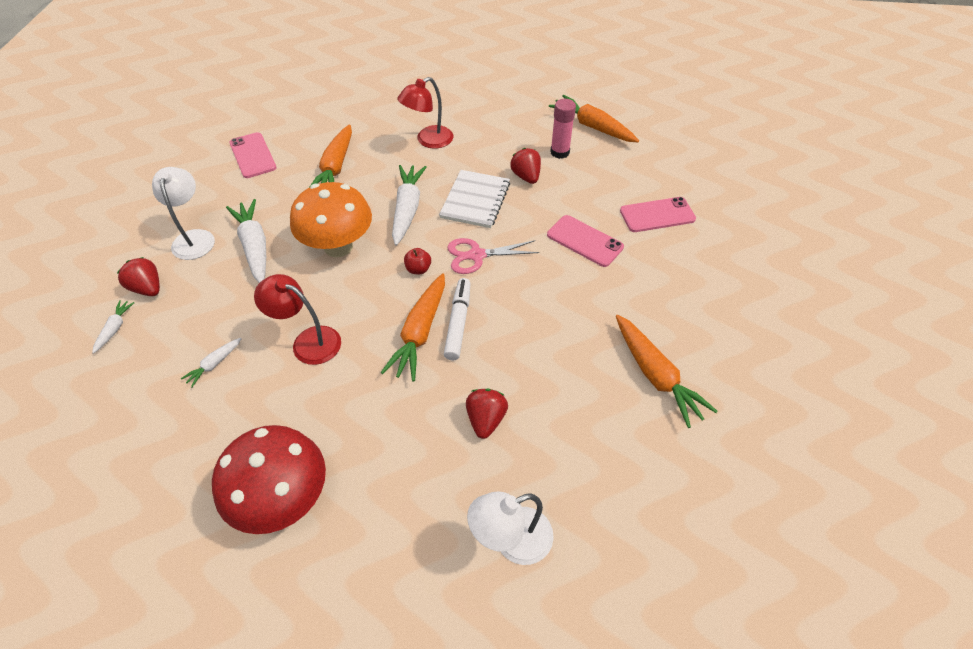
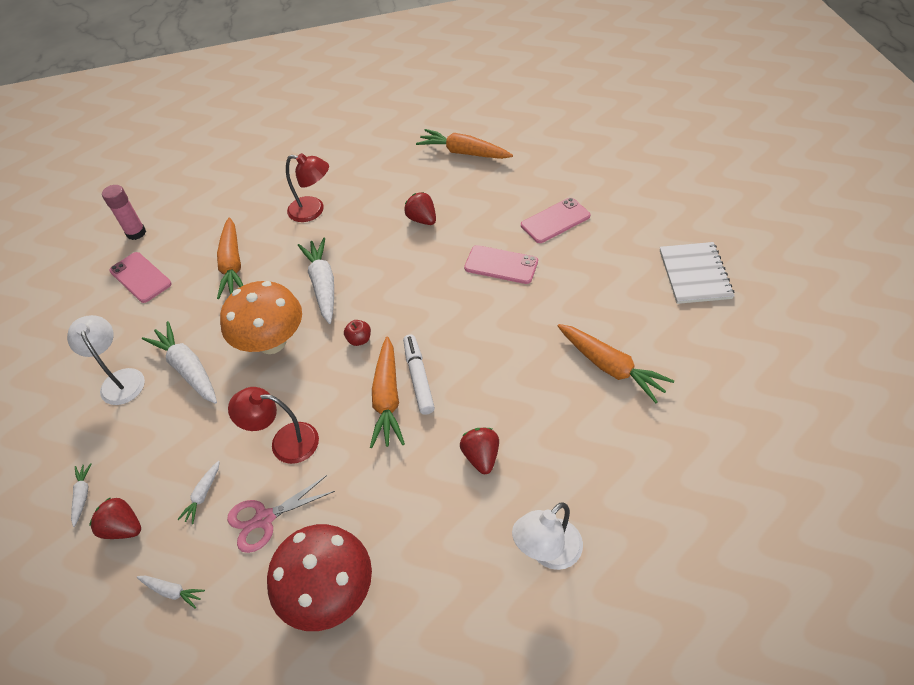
camera: 15 degrees left, 0 degrees up
(147, 443) = (172, 591): none -> white carrot
(148, 288) = (97, 445): red strawberry -> red strawberry (123, 527)
(428, 141) = (313, 211): red lamp -> red lamp turned 105 degrees counterclockwise
(475, 200) = (384, 257): white notebook -> white notebook (694, 274)
(476, 255) = (408, 309): pink scissors -> pink scissors (264, 519)
(560, 152) = (443, 186): pink glue stick -> pink glue stick (136, 233)

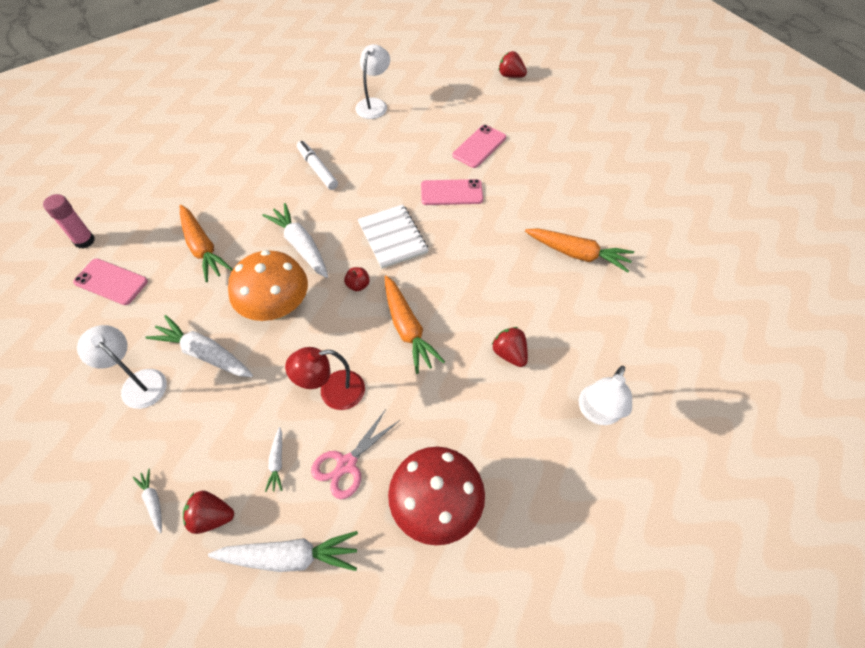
camera: 25 degrees left, 5 degrees up
(172, 591) = (290, 556): white carrot -> white carrot, size x2.03
(313, 211) = (259, 182): red lamp -> none
(418, 378) = (426, 304): white marker -> white marker (317, 169)
(422, 219) = (365, 169): red strawberry -> red strawberry (511, 76)
(463, 152) = (374, 104): orange carrot -> white lamp
(694, 274) = (607, 166): white notebook -> white notebook (392, 237)

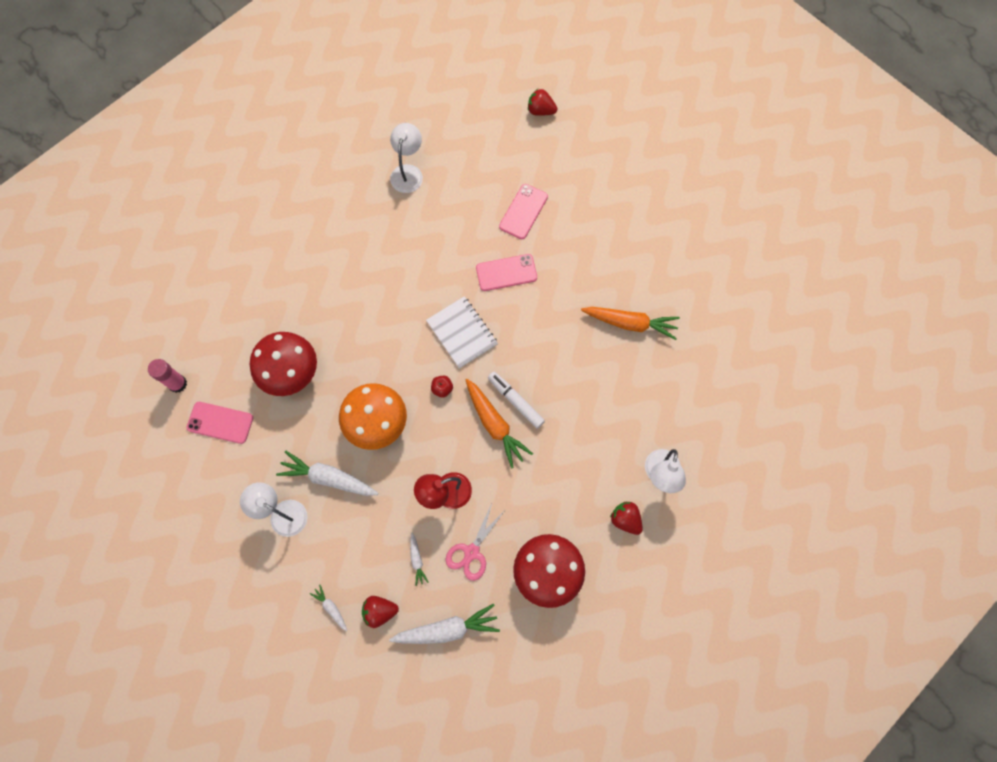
camera: 10 degrees left, 15 degrees up
(203, 248) = (291, 373): orange carrot -> red mushroom
(300, 246) = (380, 356): white carrot -> none
(317, 169) = (372, 265): white marker -> white marker (515, 401)
(509, 354) = (584, 434): red strawberry -> red strawberry (625, 519)

